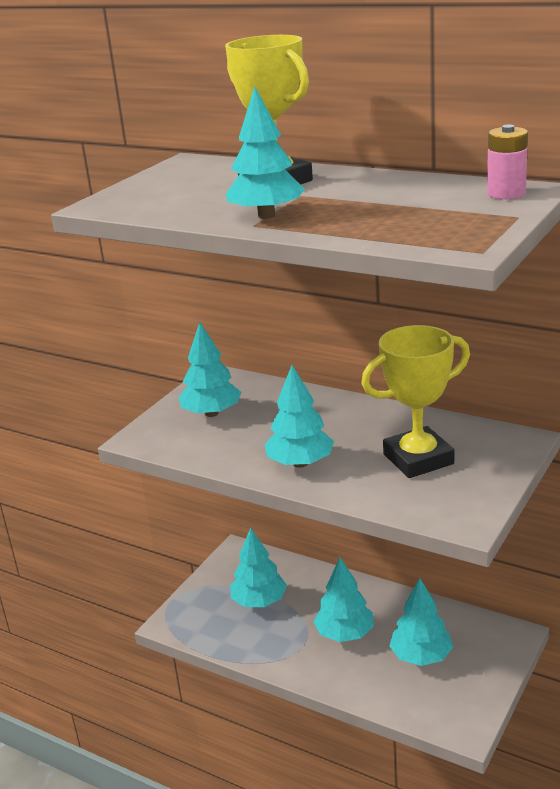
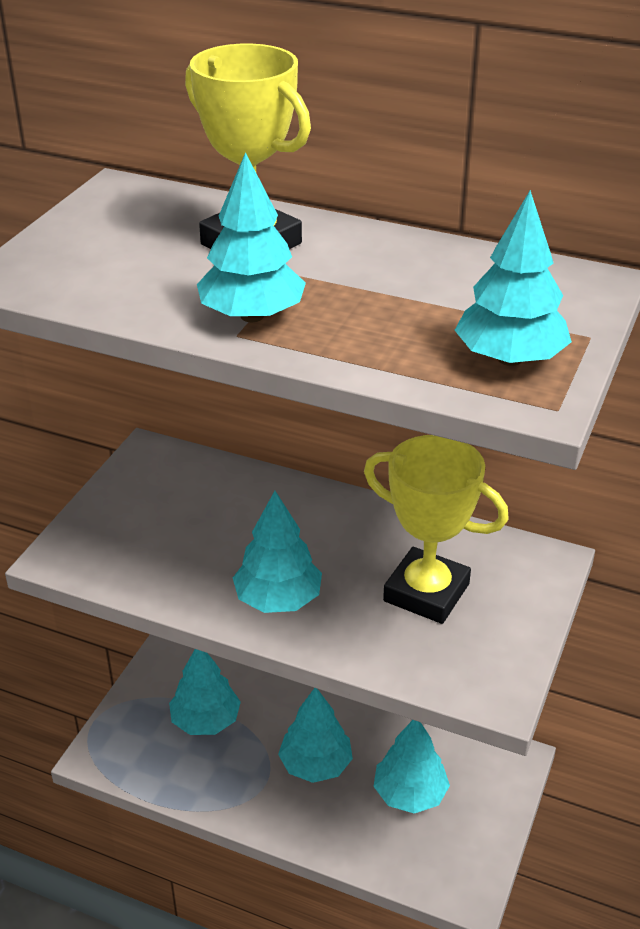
camera: 10 degrees left, 10 degrees up
(212, 413) = (152, 515): turquoise tree -> turquoise tree (510, 359)
(418, 459) = (426, 592): yellow trophy -> yellow trophy turned 60 degrees clockwise
(506, 193) = (565, 288): pink battery -> none

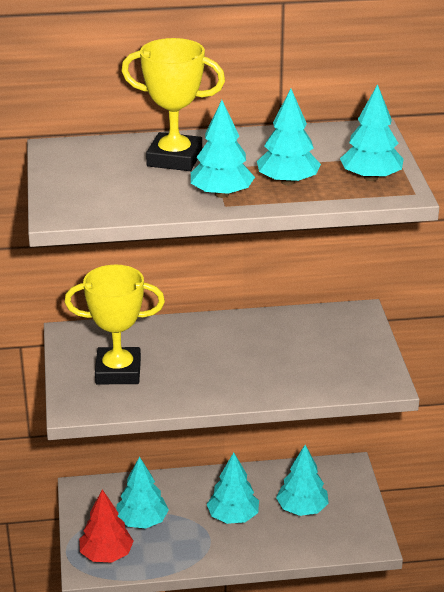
camera: 30 degrees left, 5 degrees down
(133, 747) = (106, 554): none -> red tree
(278, 599) = (229, 382): turquoise tree -> turquoise tree (287, 182)
(426, 592) = (308, 350): yellow trophy -> yellow trophy (118, 371)

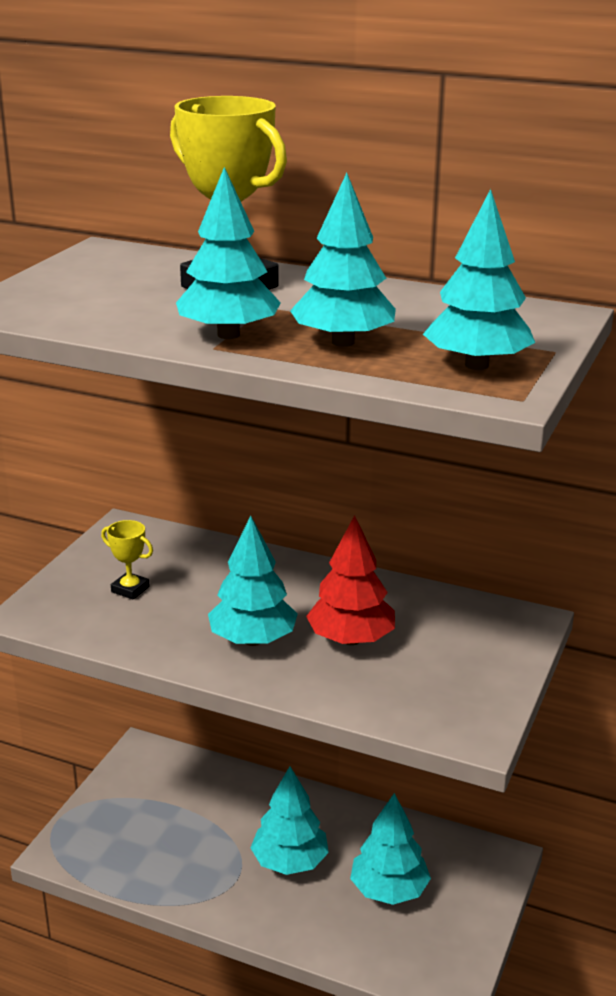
camera: 30 degrees right, 5 degrees down
(106, 554) = (98, 844): red tree -> red tree (351, 639)
(118, 371) = (130, 589): yellow trophy -> yellow trophy, size x0.44
(142, 521) = (175, 820): turquoise tree -> turquoise tree (253, 640)

